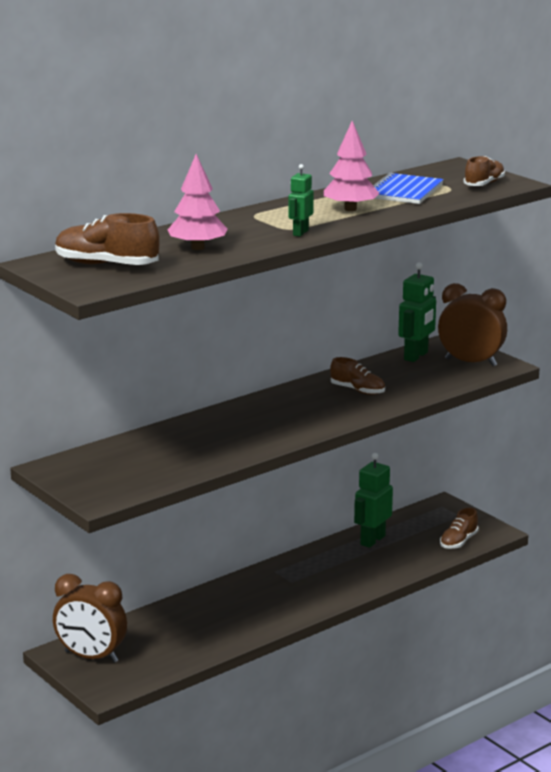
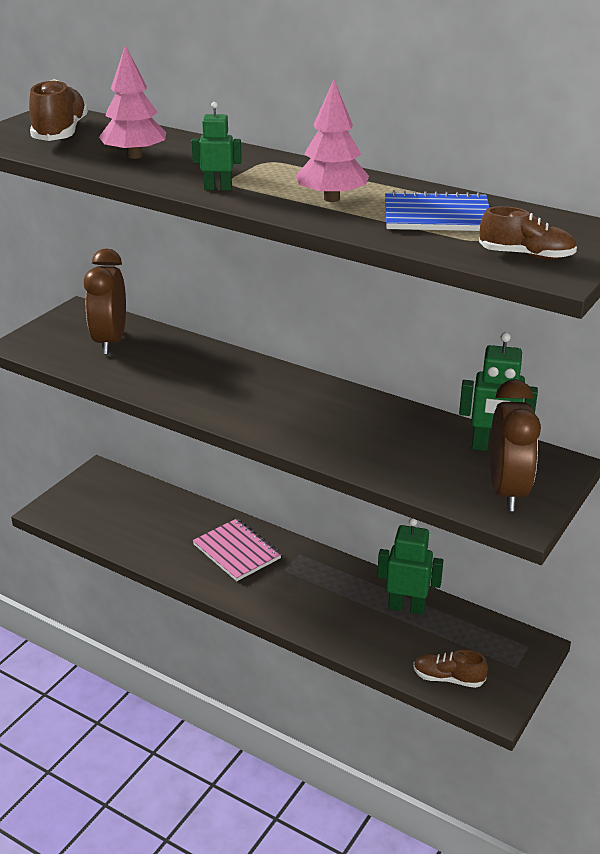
camera: 70 degrees right, 10 degrees up
(91, 657) = (97, 489): brown clock -> brown clock (110, 342)
(250, 599) = (237, 551): none -> pink notebook
(357, 390) = (355, 427): brown shoe -> none

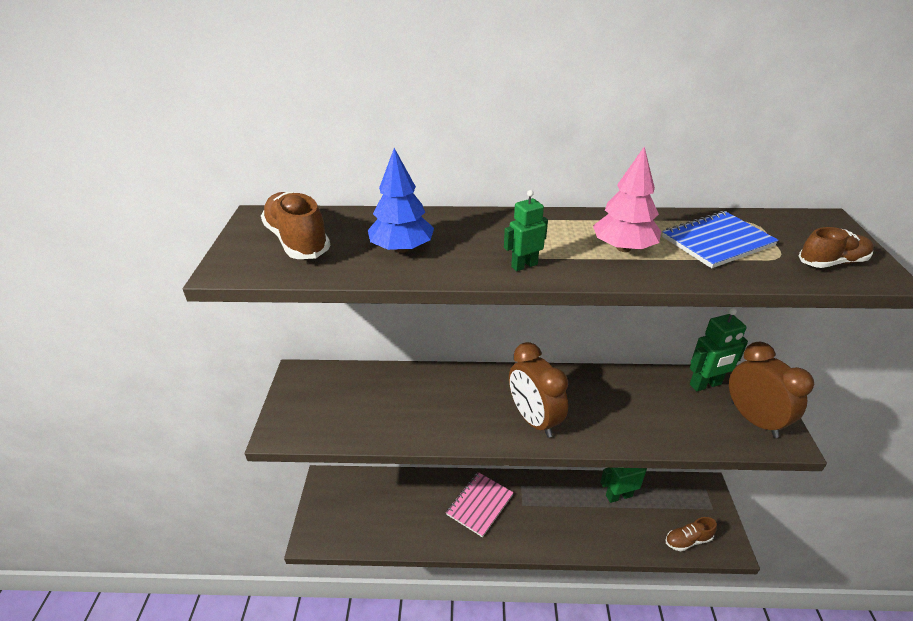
camera: 30 degrees left, 5 degrees up
(110, 342) = (354, 397): brown clock -> brown clock (534, 419)
(135, 156) = (402, 249): pink tree -> blue tree
(237, 551) = (479, 504): pink notebook -> pink notebook turned 75 degrees counterclockwise

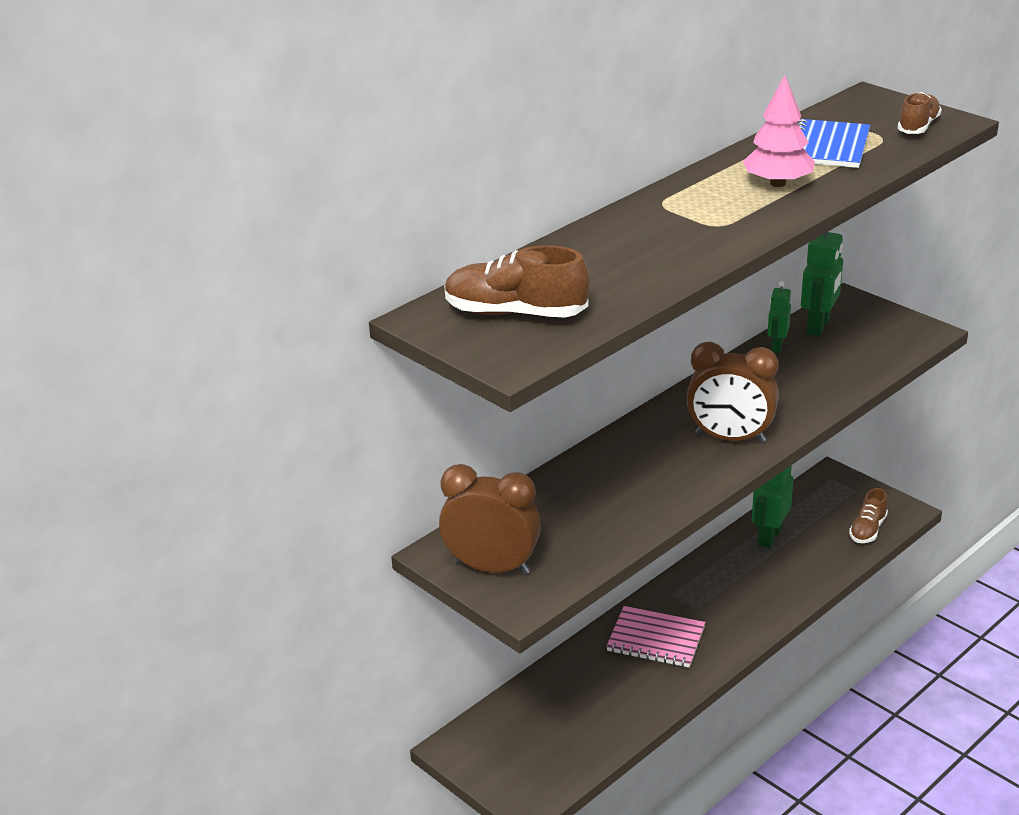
camera: 45 degrees left, 5 degrees down
(402, 249) = (619, 270): blue tree -> none
(479, 504) = (656, 639): pink notebook -> pink notebook turned 60 degrees counterclockwise
(524, 265) = (736, 232): green robot -> green robot (776, 347)
(753, 419) = (886, 331): brown clock -> brown clock (492, 567)

